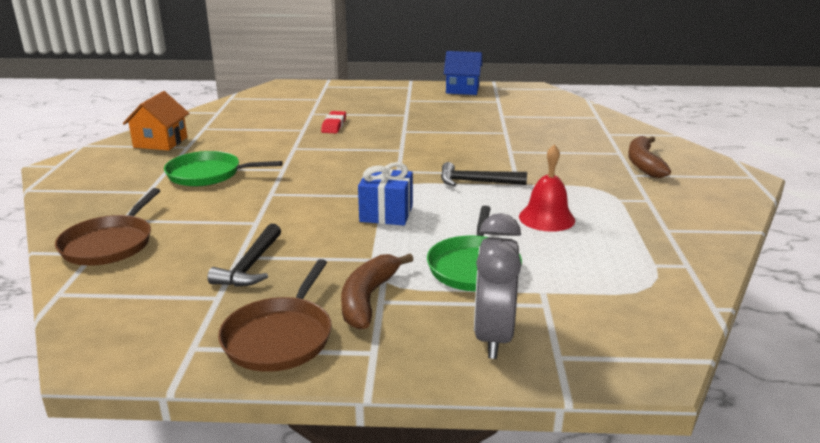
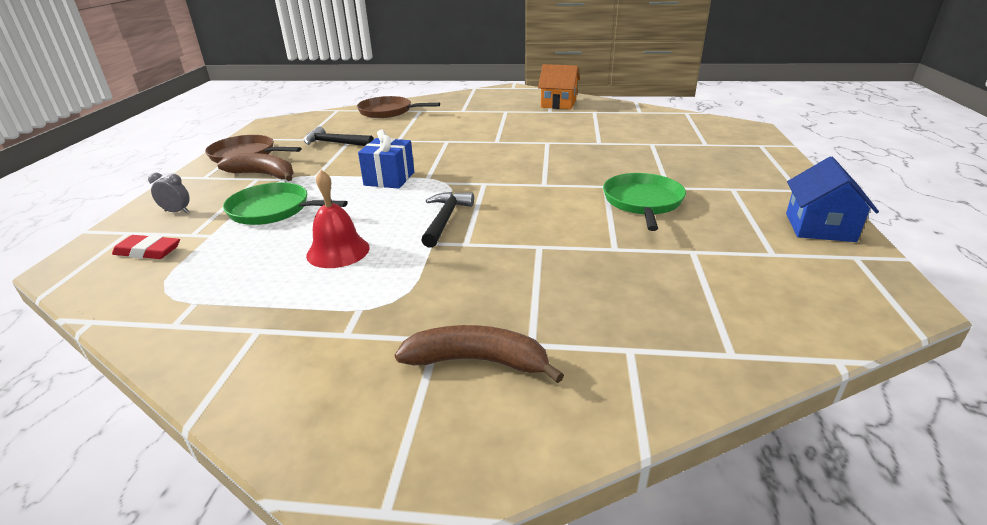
camera: 95 degrees right, 5 degrees up
(208, 174) = (490, 121): green pan -> green pan (642, 202)
(334, 125) = (615, 154): red eraser -> red eraser (148, 251)
(493, 336) = (176, 212): grey clock -> grey clock, size x0.47

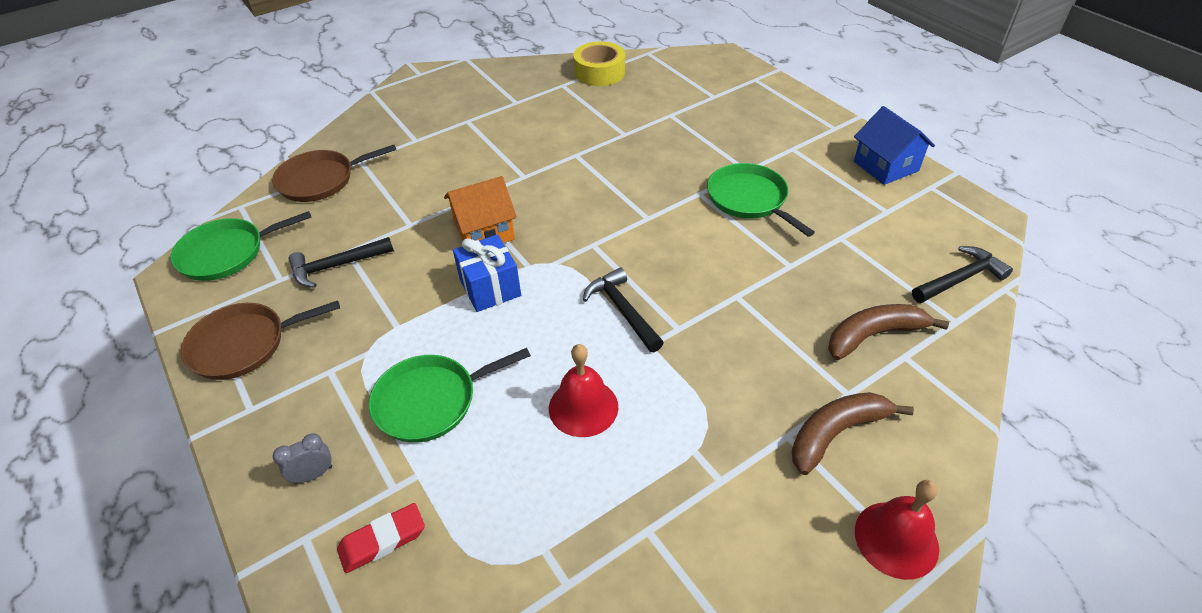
camera: 40 degrees left, 15 degrees up
(263, 175) = (328, 361): brown banana -> brown banana (873, 335)
(301, 123) = (227, 253): none -> green pan
(403, 462) = (896, 539): none -> red bell
(558, 104) = (509, 85): orange house -> orange house (484, 232)
(631, 112) = (599, 72): none -> yellow tape
(788, 329) = (960, 279): none -> black hammer

